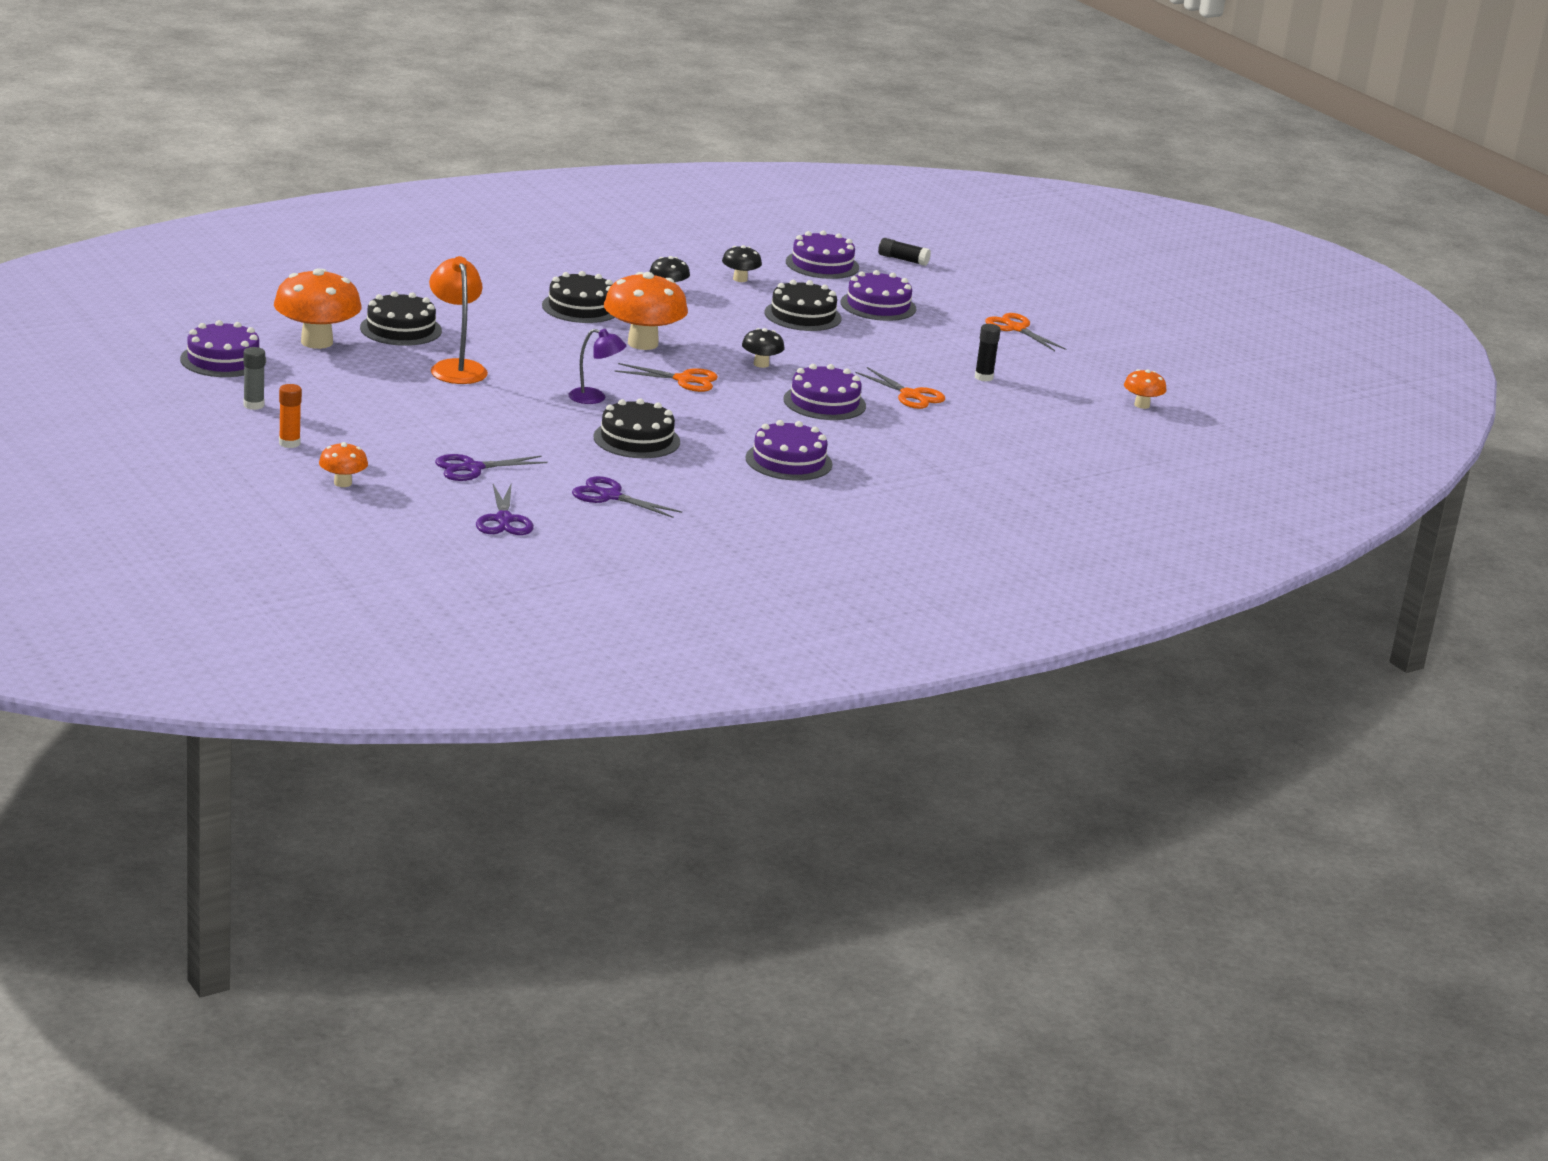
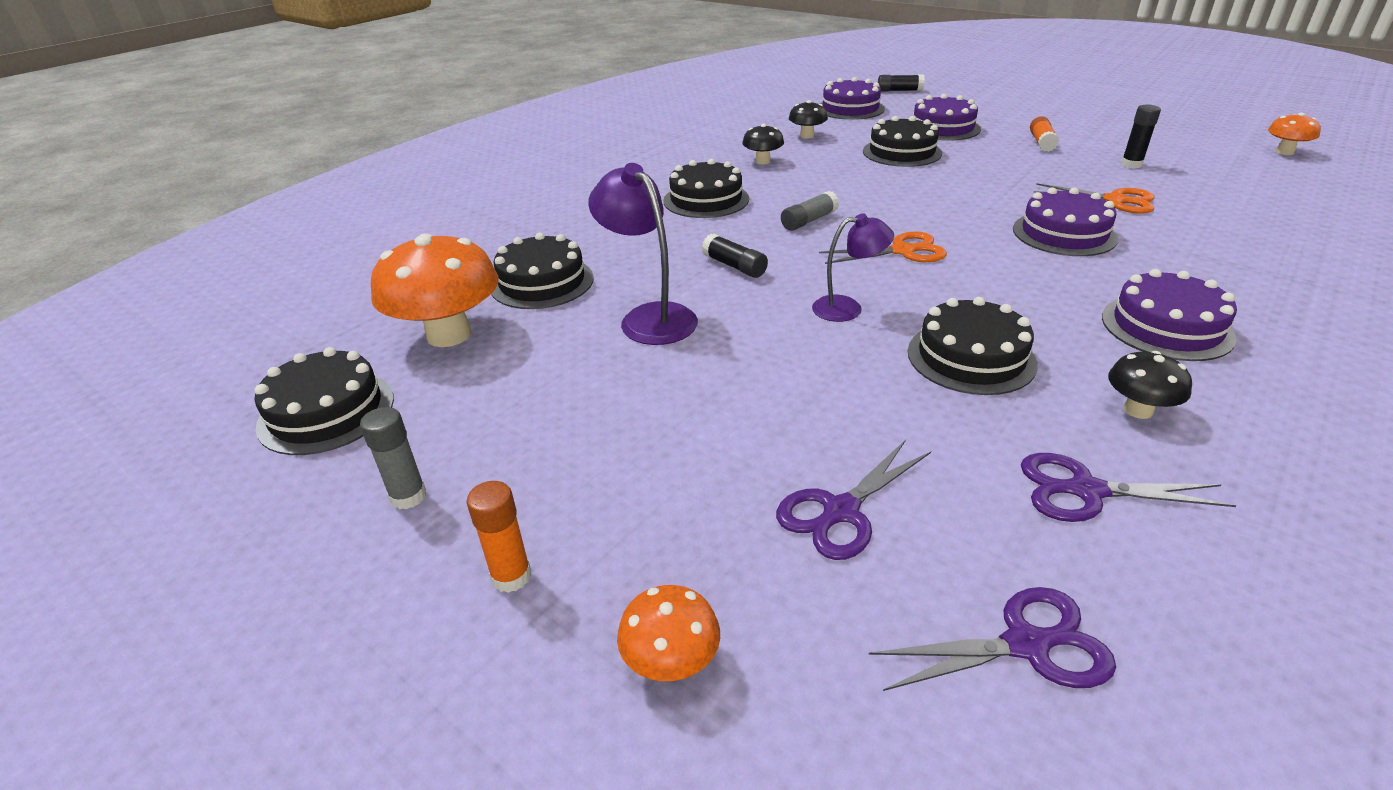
camera: 15 degrees left, 10 degrees up
(223, 360) = (326, 412): purple cake -> black cake
(456, 368) = (649, 317): orange lamp -> purple lamp
(504, 520) = (1027, 644): purple scissors -> purple scissors turned 75 degrees counterclockwise
(548, 356) = (734, 266): none -> black glue stick
(642, 343) = (809, 221): orange mushroom -> grey glue stick
(761, 364) = (943, 209): black mushroom -> black mushroom (1138, 410)
(943, 341) = (1041, 142): none -> orange glue stick
(1016, 328) = (1068, 117): orange scissors -> none

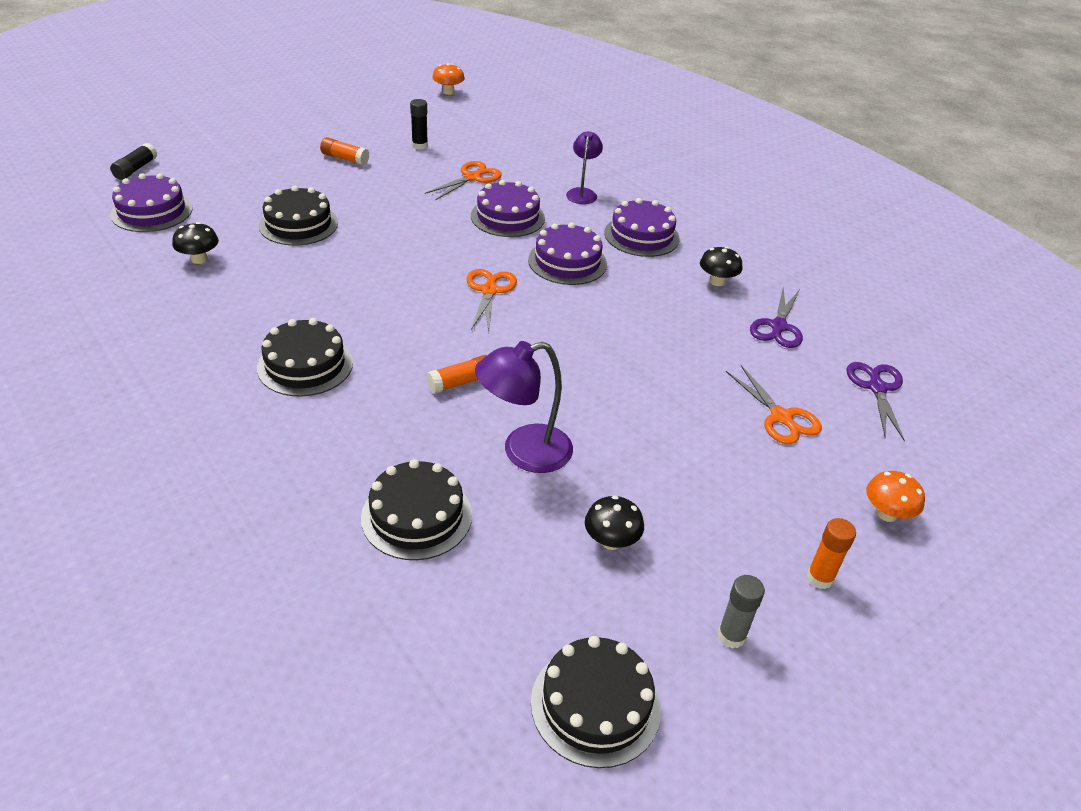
camera: 80 degrees left, 5 degrees up
(449, 335) = (489, 600): orange mushroom -> none
(734, 266) = (461, 382): black glue stick -> orange glue stick
(762, 161) = (240, 305): black mushroom -> black mushroom (611, 541)
(809, 221) = (402, 318): grey glue stick -> none
(840, 512) = (781, 417): purple scissors -> orange scissors
(847, 308) = (561, 344): purple lamp -> purple lamp (582, 193)
(942, 128) = (264, 185): purple cake -> purple cake (567, 262)
(971, 357) = (646, 315): black cake -> none

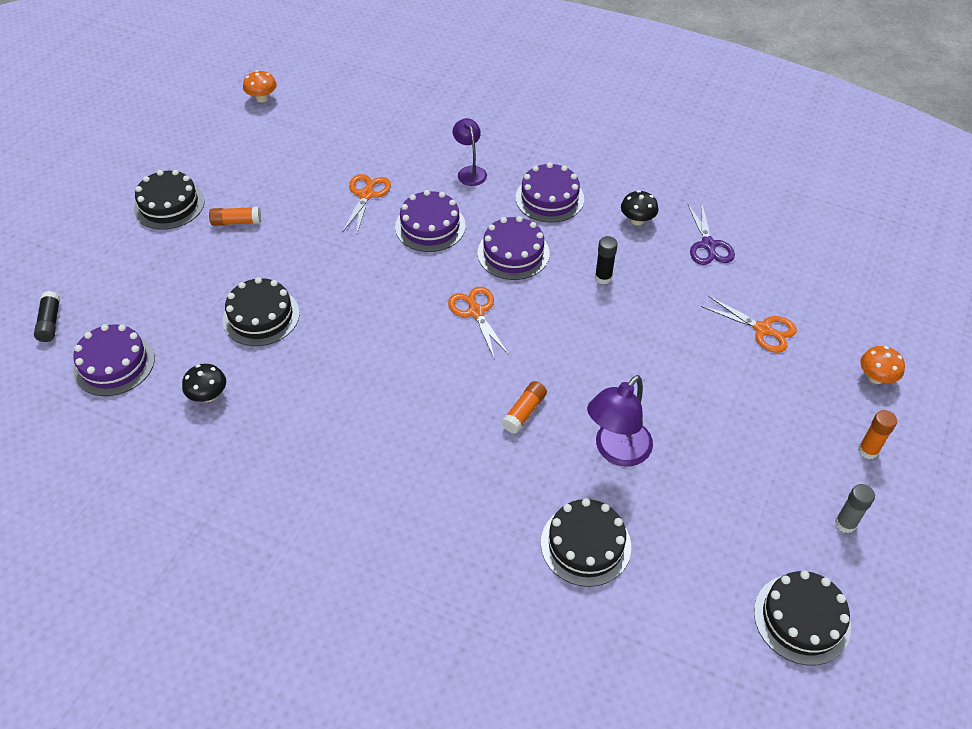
camera: 25 degrees left, 10 degrees up
(305, 365) = (394, 457): black cake -> black cake (169, 205)
(420, 146) = (290, 177): black glue stick -> black glue stick (603, 278)
(611, 541) = (726, 493): black mushroom -> none
(876, 387) = (806, 270): purple scissors -> none

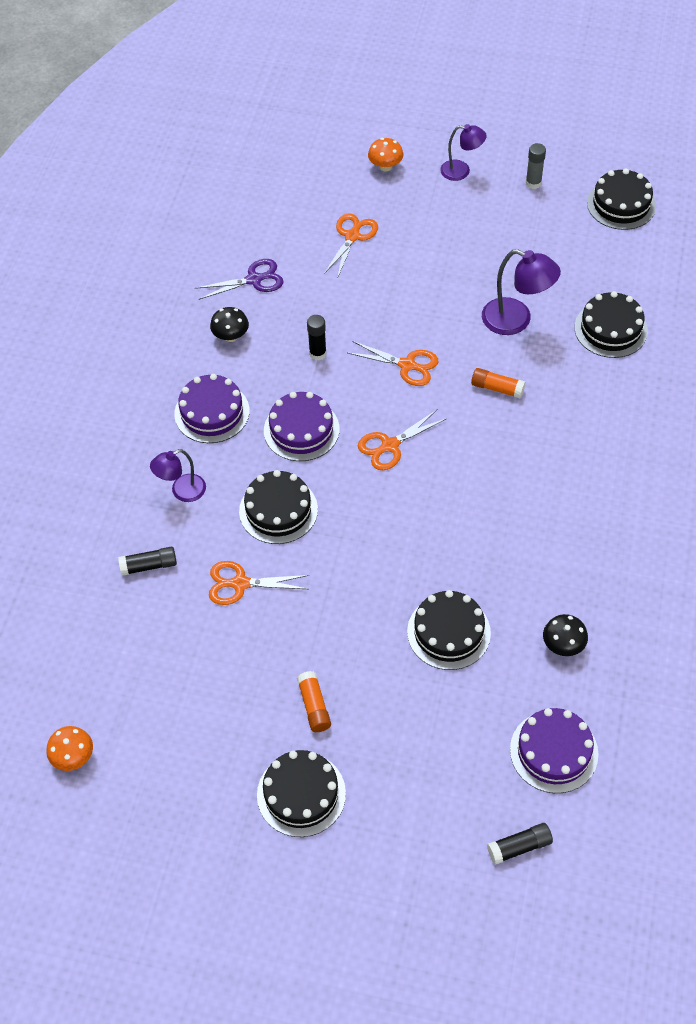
camera: 100 degrees left, 5 degrees up
(404, 147) = (149, 566): none -> black glue stick
(430, 226) = (278, 510): purple cake -> black cake
(572, 343) = (407, 365): none -> orange scissors
(868, 450) = (461, 171): orange glue stick -> purple lamp

